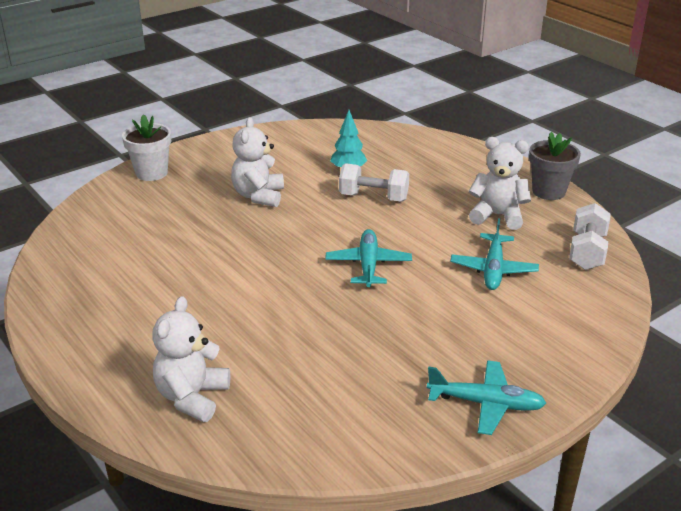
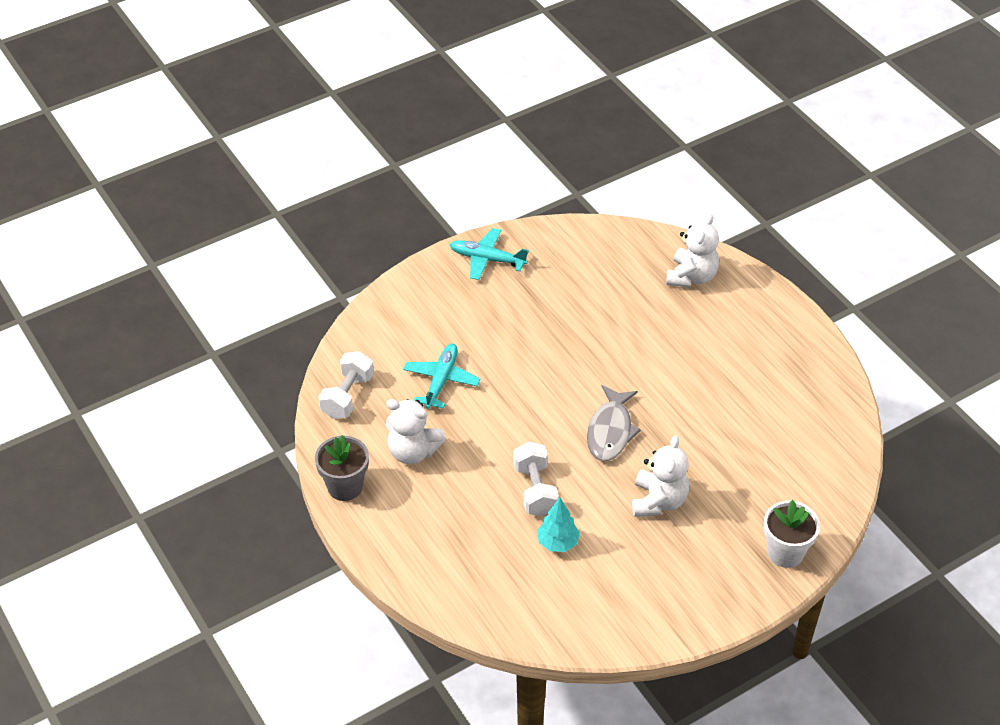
camera: 175 degrees left, 15 degrees up
(304, 239) = (610, 431): none -> grey fish
(368, 265) = (552, 393): turquoise plane -> none
(373, 197) = (535, 490): white dumbbell -> white dumbbell turned 60 degrees clockwise

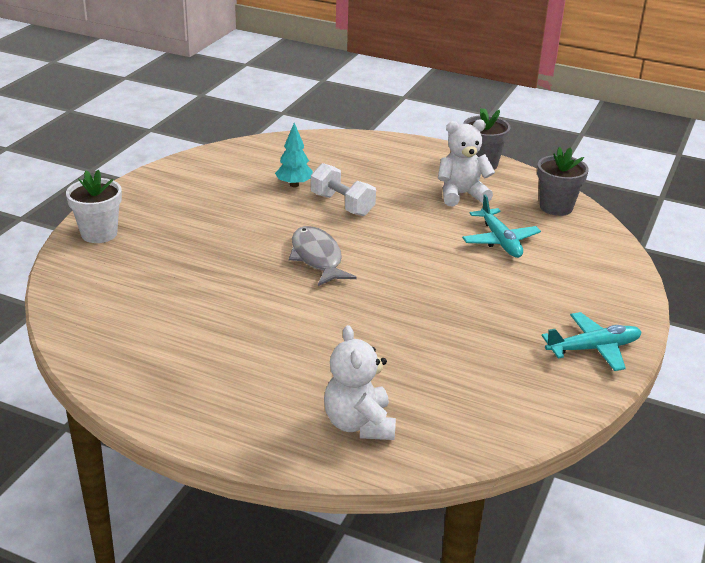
camera: 145 degrees right, 15 degrees down
(347, 396) = (556, 207): white dumbbell -> grey flower pot
(658, 501) = (234, 229): white teddy bear -> none

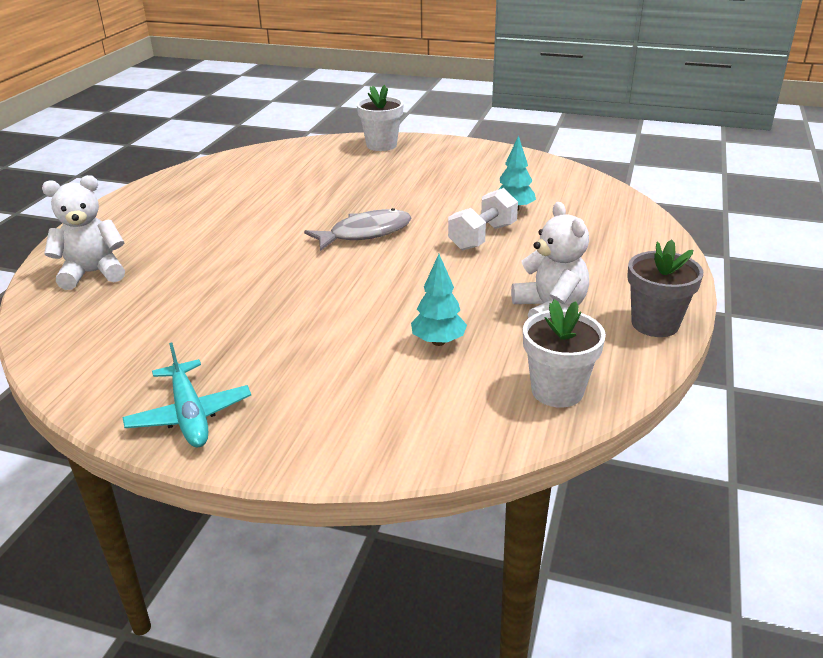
camera: 85 degrees right, 0 degrees up
(500, 240) = (438, 342): turquoise plane -> turquoise tree
(556, 207) = (557, 391): grey flower pot -> white flower pot

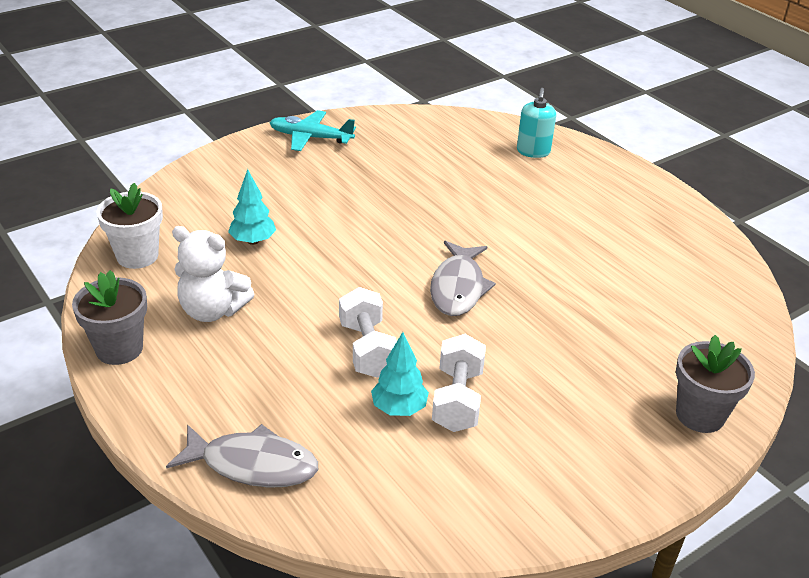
camera: 125 degrees right, 5 degrees up
(93, 273) = (533, 152): white teddy bear -> turquoise soap dispenser
(381, 145) = (700, 415): white flower pot -> grey flower pot
(476, 197) = (457, 399): none -> white dumbbell
(631, 228) = (253, 464): none -> grey fish

